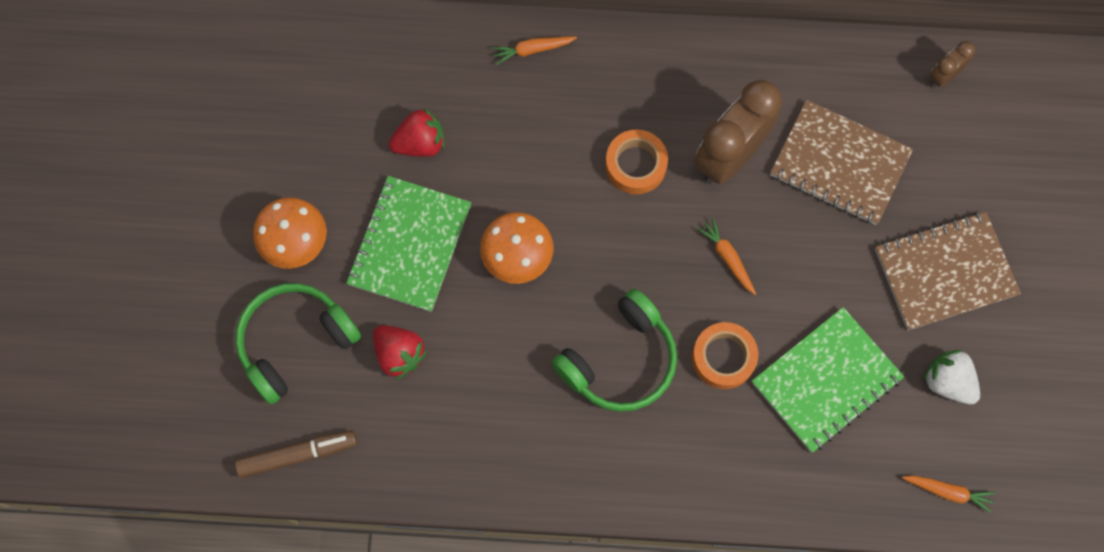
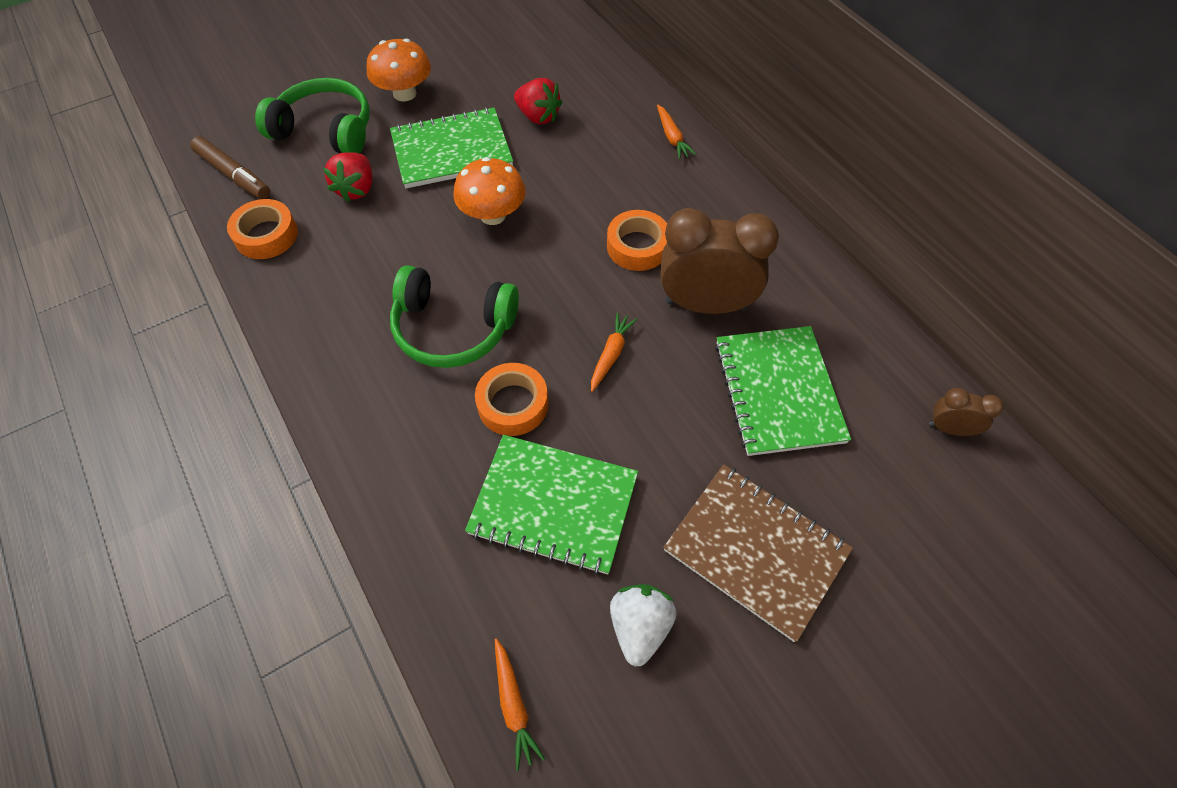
camera: 55 degrees right, 15 degrees down
(403, 460) = (266, 235): none -> orange tape
(532, 50) = (672, 137): orange carrot -> orange carrot turned 150 degrees counterclockwise
(839, 164) = (778, 391): brown notebook -> green notebook

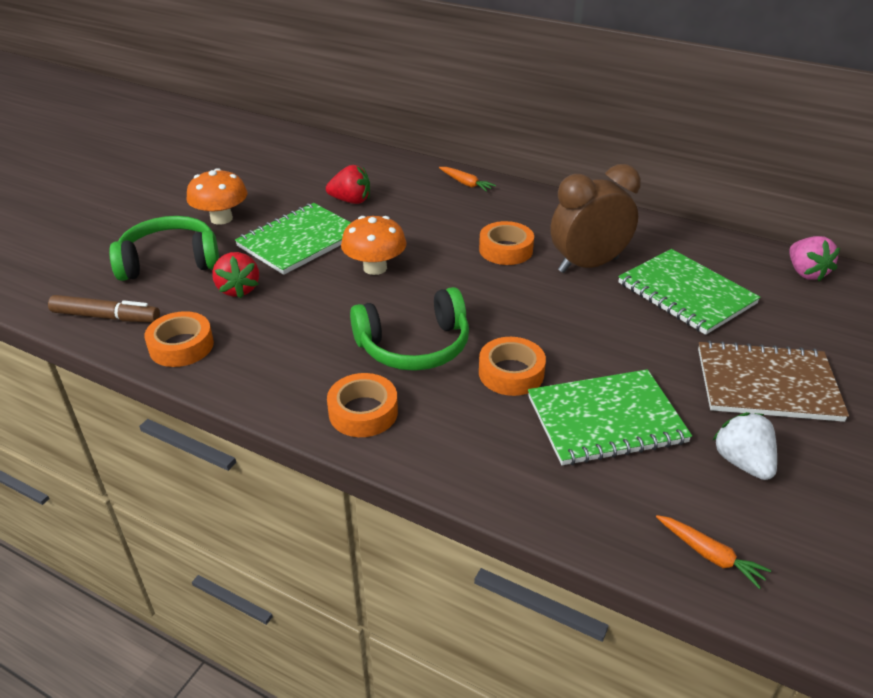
camera: 30 degrees left, 20 degrees down
(352, 382) = (363, 412): none -> orange tape
(611, 355) = (552, 316): orange carrot -> none
(949, 428) = (805, 273): brown clock -> pink strawberry

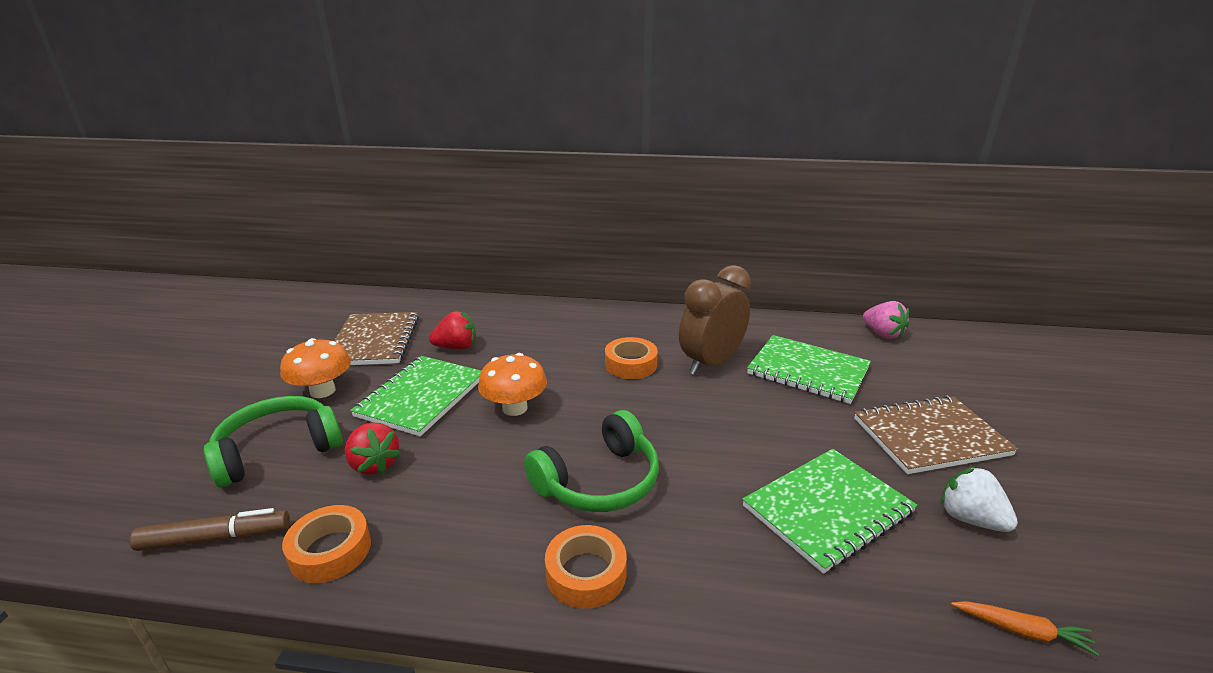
camera: 20 degrees left, 10 degrees down
(281, 181) = (374, 341): none -> brown notebook
(466, 183) = (559, 312): orange carrot -> none
(511, 373) = (710, 485): orange tape -> none

